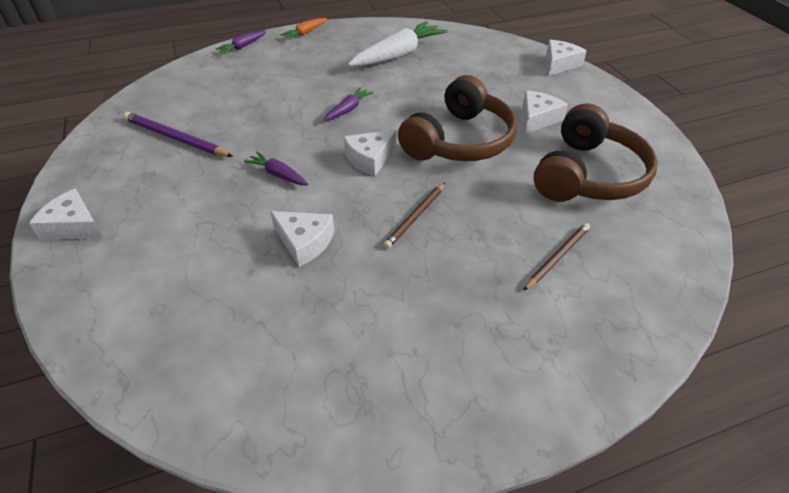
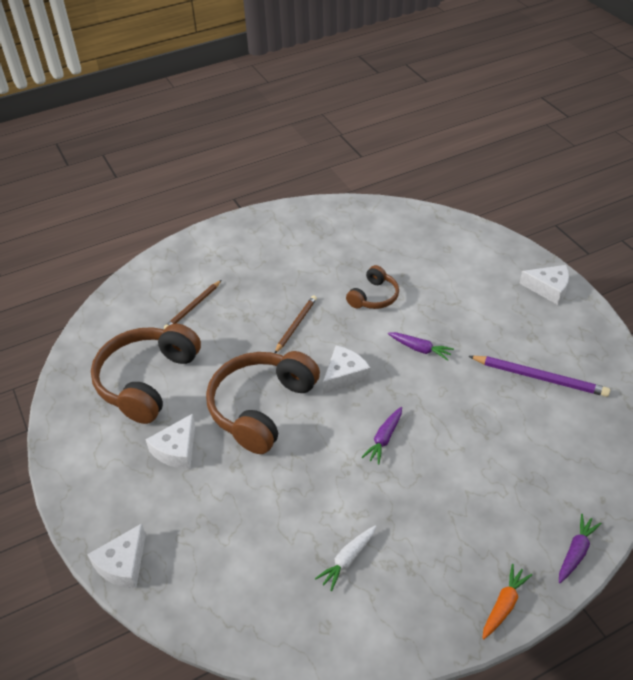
camera: 175 degrees right, 0 degrees up
(304, 242) = (374, 297): white cheese -> brown headphones
(398, 55) = (347, 560): white carrot -> white carrot, size x0.50

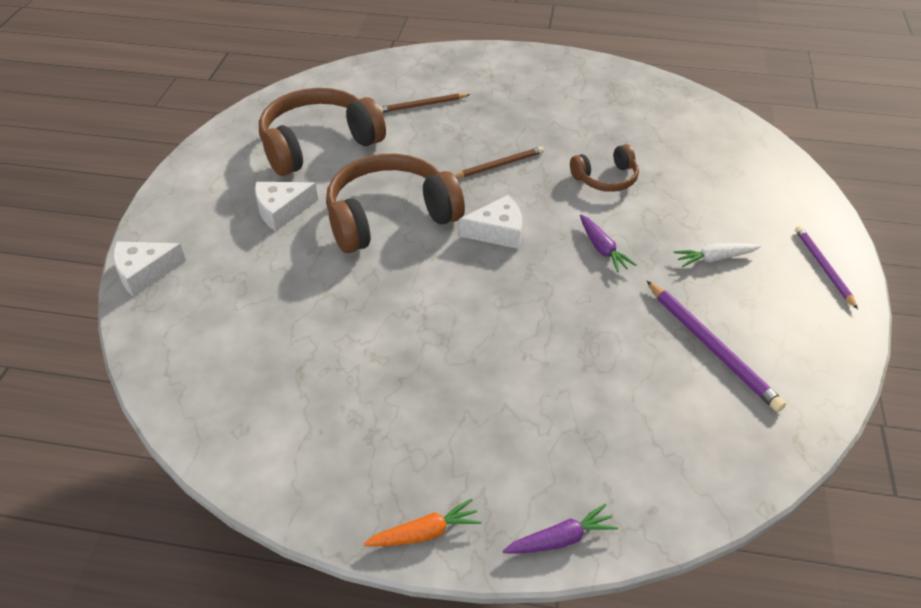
camera: 35 degrees right, 0 degrees up
(347, 560) = (322, 389): white carrot -> white carrot (714, 258)
(384, 439) = (474, 307): purple carrot -> none
(548, 288) = (823, 267): white cheese -> purple pencil

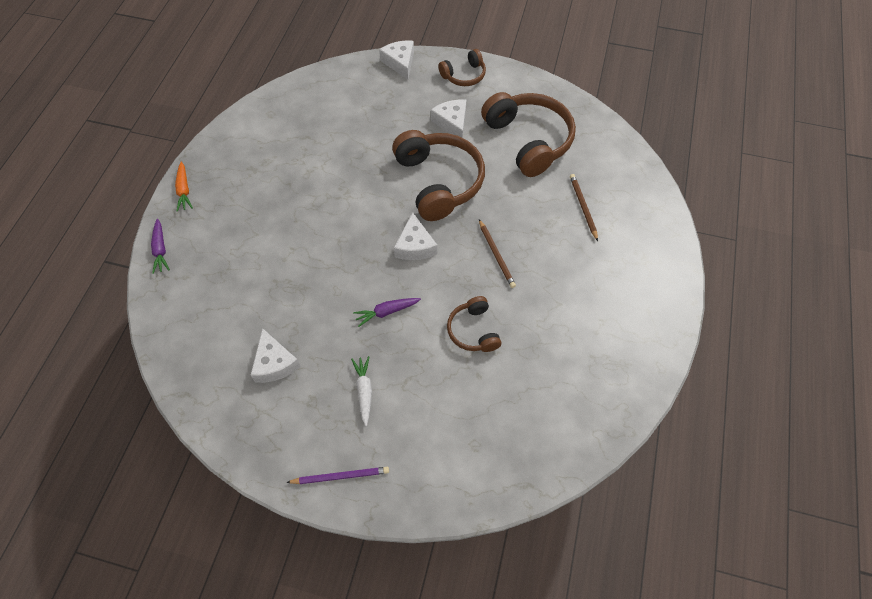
camera: 95 degrees right, 15 degrees up
(187, 203) = (464, 75): none -> brown headphones
(711, 347) = (274, 363): purple pencil -> white cheese

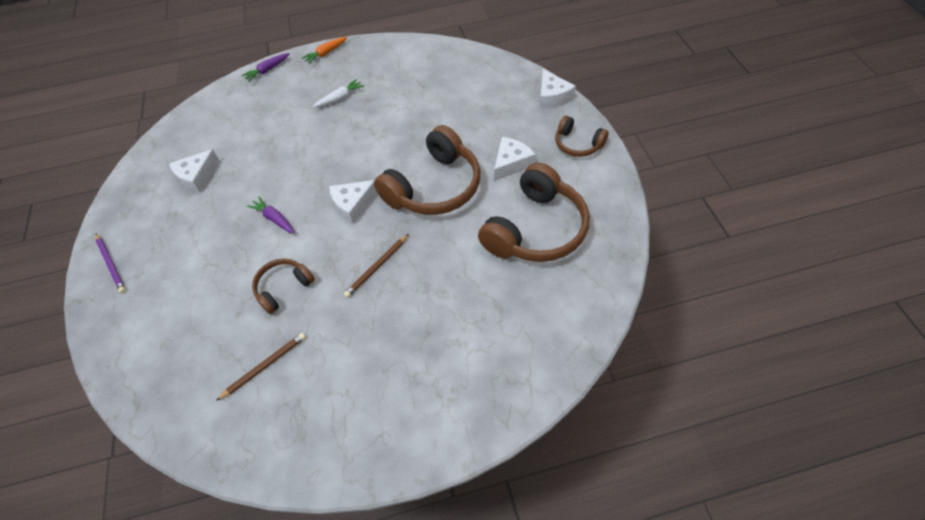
camera: 65 degrees right, 5 degrees down
(364, 391) = (192, 241): white carrot -> white carrot (340, 98)
(400, 63) = (552, 96): white cheese -> white cheese turned 120 degrees clockwise
(583, 207) = (482, 313): brown pencil -> brown pencil (264, 366)

